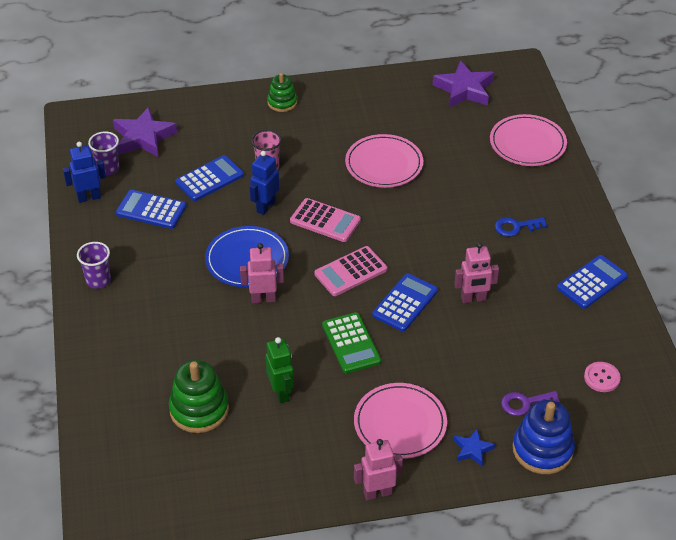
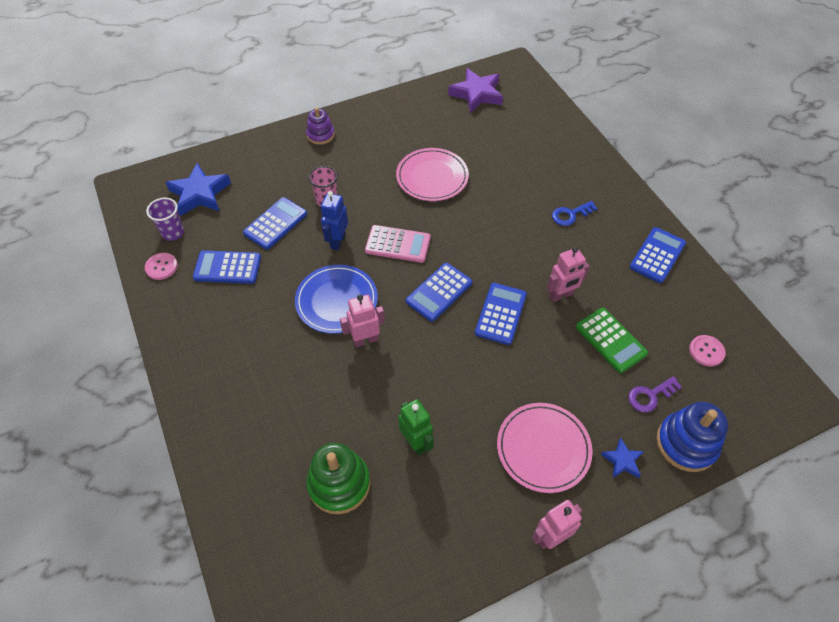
camera: 15 degrees left, 10 degrees up
(89, 197) = (161, 267): blue robot -> pink button
(98, 280) = (194, 357): purple cup -> none
(143, 137) = (200, 194): purple star -> blue star
(282, 102) = (320, 135): green stacking toy -> purple stacking toy
(350, 272) = (439, 292): pink calculator -> blue calculator
(351, 343) = (465, 369): green calculator -> green calculator (610, 340)
(527, 143) = (549, 133): pink plate -> none

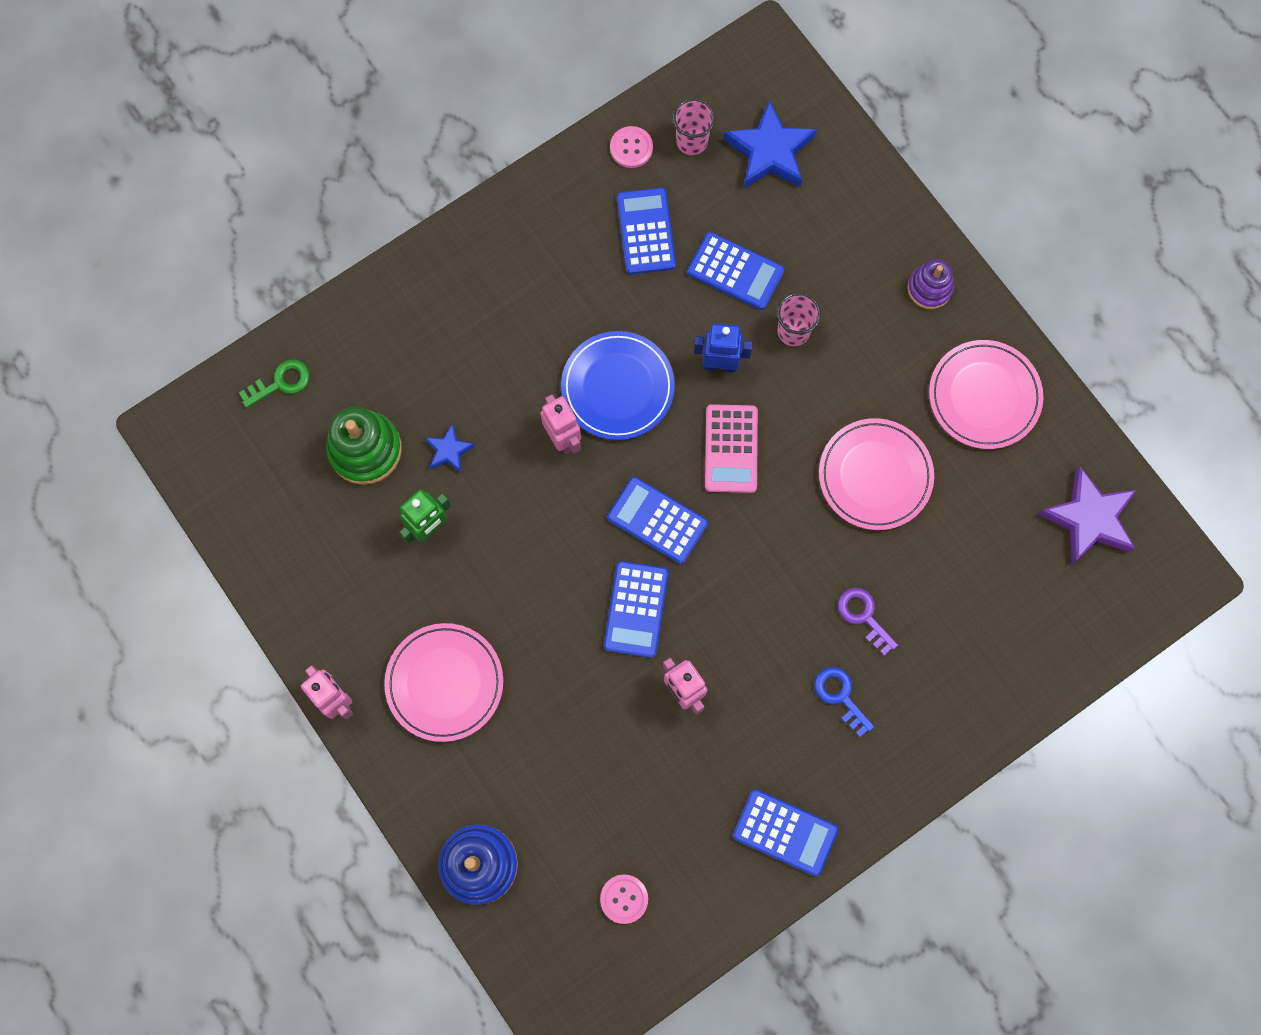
camera: 80 degrees right, 20 degrees up
(173, 232) = (692, 141): purple cup -> pink cup
(259, 549) = (280, 382): none -> green key
(394, 123) = (984, 396): none -> pink plate
(500, 314) = (636, 609): blue calculator -> blue calculator turned 90 degrees clockwise
(610, 340) = (619, 764): green calculator -> none
(622, 461) = (443, 782): blue star -> blue star (449, 451)
(650, 396) = (540, 818): purple key -> purple key (863, 616)

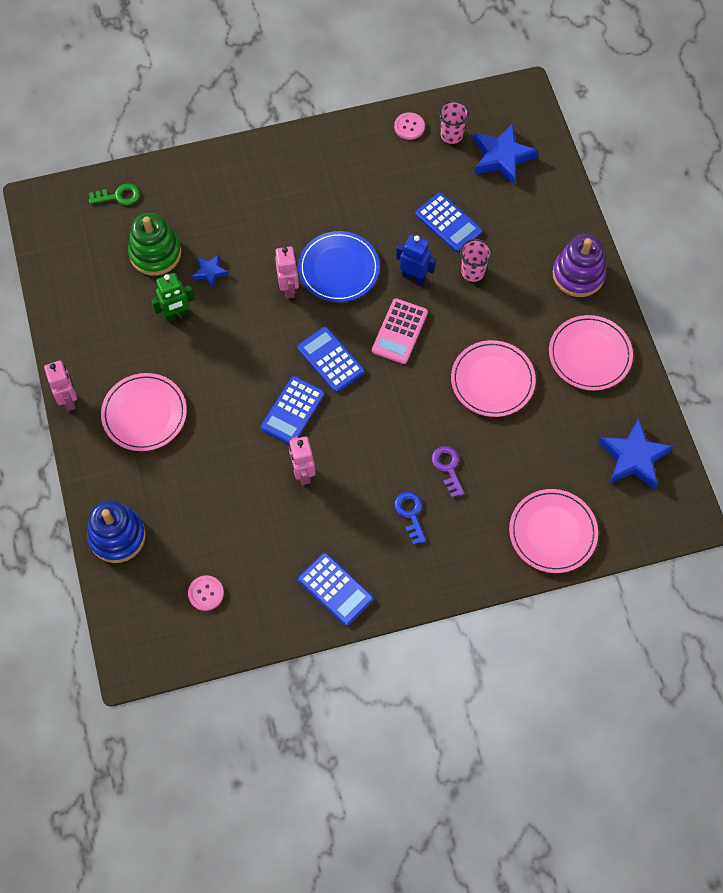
camera: 20 degrees right, 10 degrees down
(646, 231) = (398, 180): blue calculator -> none
(929, 288) = (578, 275): purple stacking toy -> purple stacking toy, size x1.59
(1025, 656) = (552, 532): none -> pink plate
(1089, 519) = (633, 458): purple star -> blue star

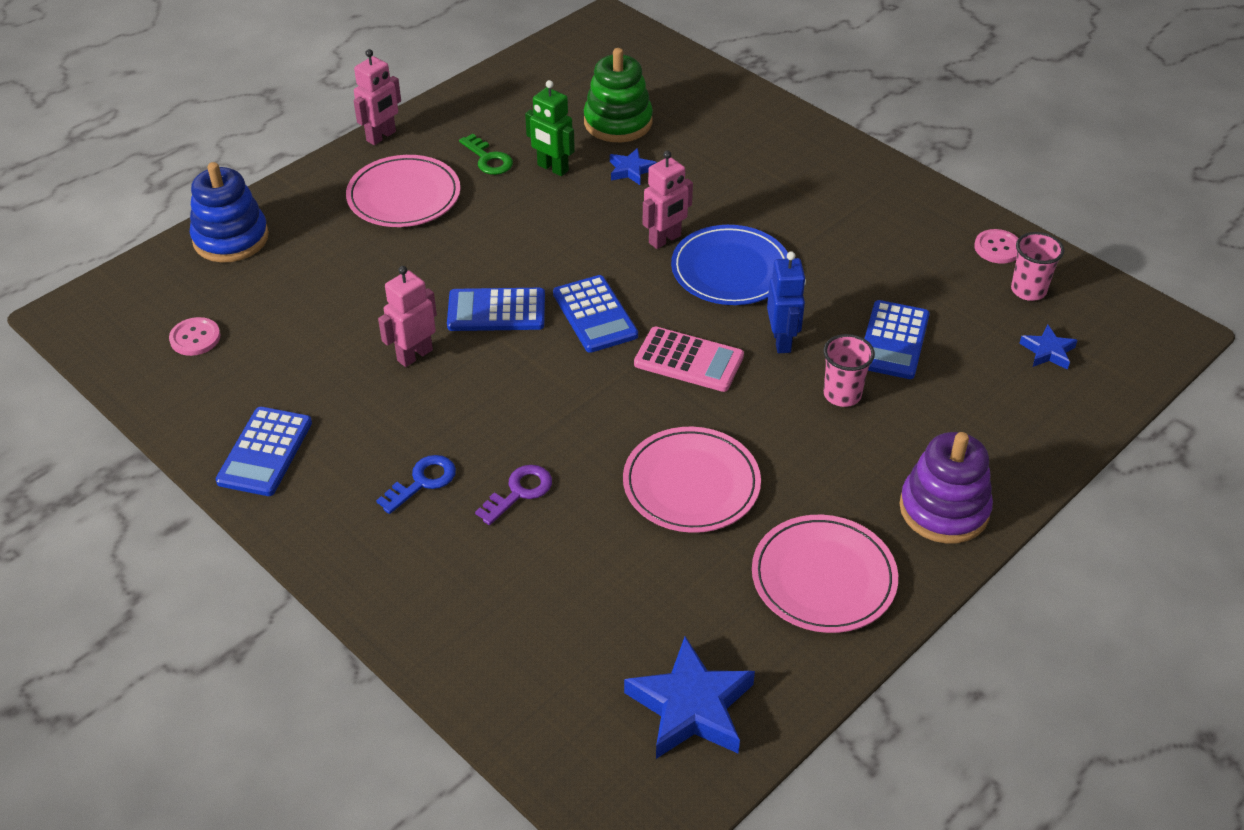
camera: 60 degrees right, 20 degrees down
(118, 196) = (666, 69): green key -> green key (488, 159)
(330, 360) = (595, 315): blue calculator -> blue calculator turned 135 degrees clockwise
(399, 331) = (688, 360): pink calculator -> pink calculator turned 150 degrees counterclockwise
(502, 157) = (1047, 351): blue star -> blue star, size x0.52
(552, 532) = (494, 654): pink plate -> none

